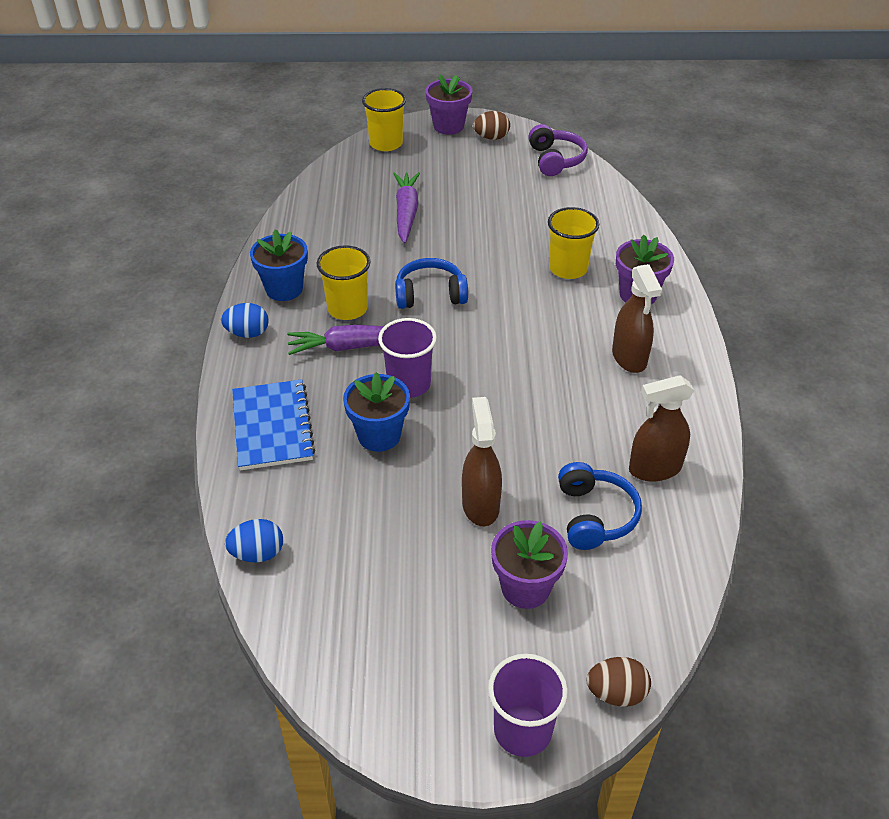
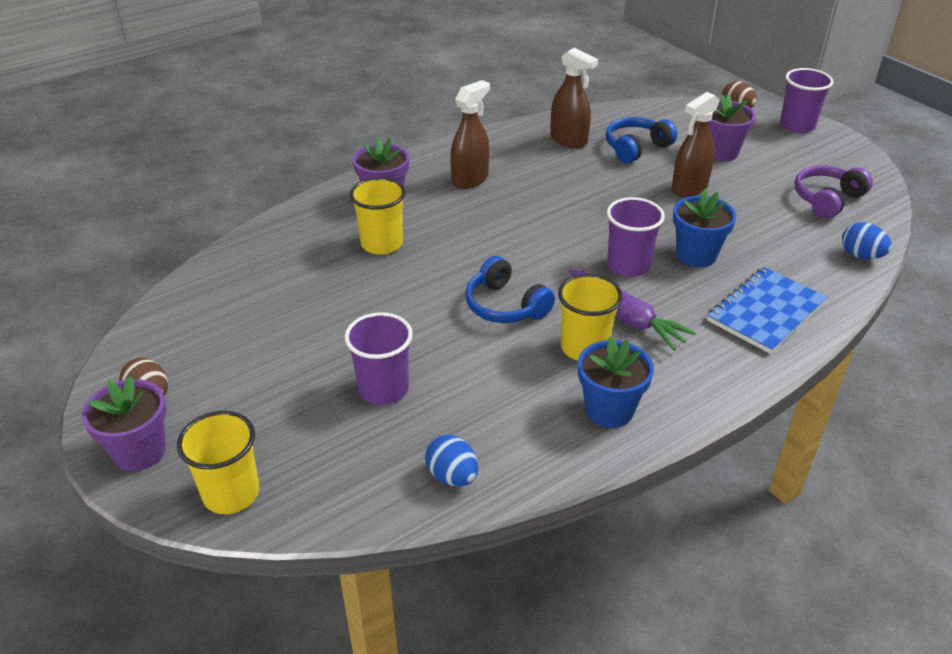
camera: 125 degrees left, 5 degrees down
(247, 333) = (697, 395): blue egg -> blue egg (452, 476)
(406, 213) = (383, 389): purple carrot -> purple cup
(555, 160) = (174, 323): purple headphones -> purple headphones (827, 199)

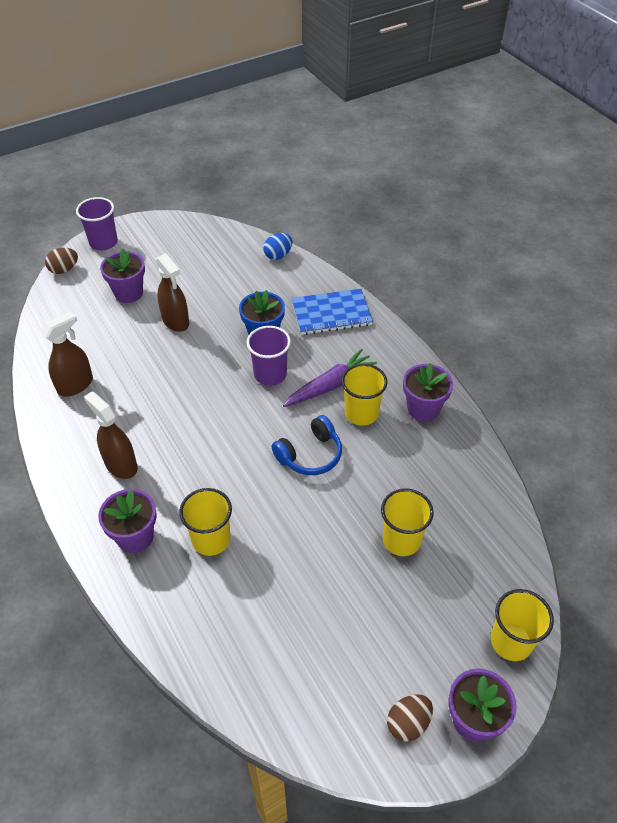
camera: 85 degrees left, 10 degrees up
(383, 389) = (401, 540): purple cup -> yellow cup
(452, 476) = (485, 500): blue egg -> none
(609, 410) = (423, 409): blue flower pot -> purple flower pot
(636, 148) = (104, 342): blue headphones -> none
(765, 312) = (331, 314): blue notebook -> blue notebook turned 60 degrees counterclockwise
(827, 199) = (209, 253): purple headphones -> none

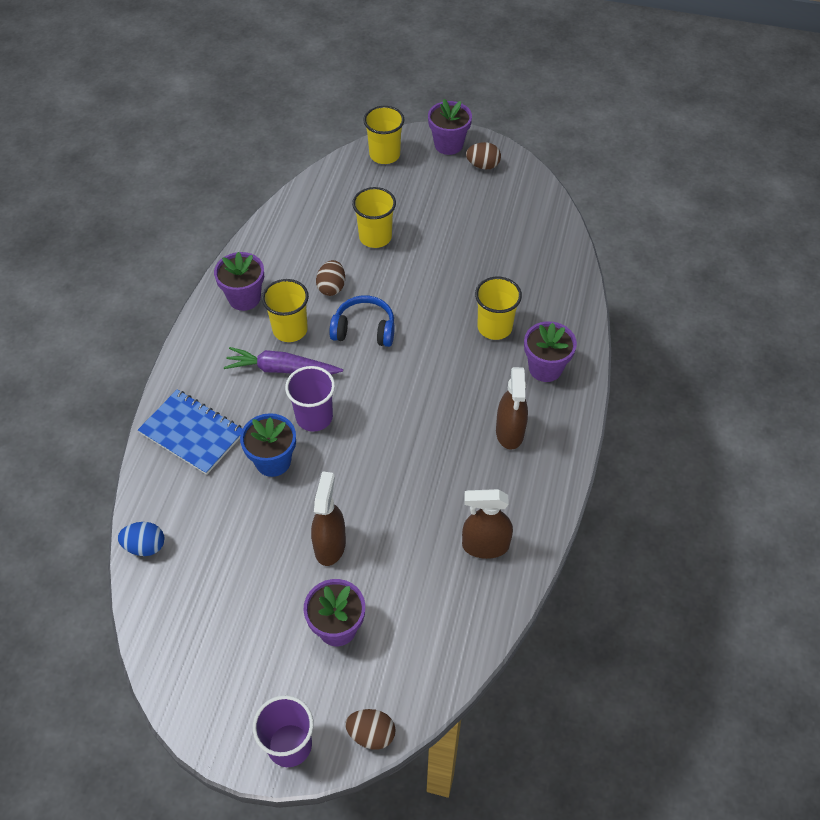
camera: 135 degrees left, 5 degrees up
(376, 467) = (331, 287): none -> brown egg

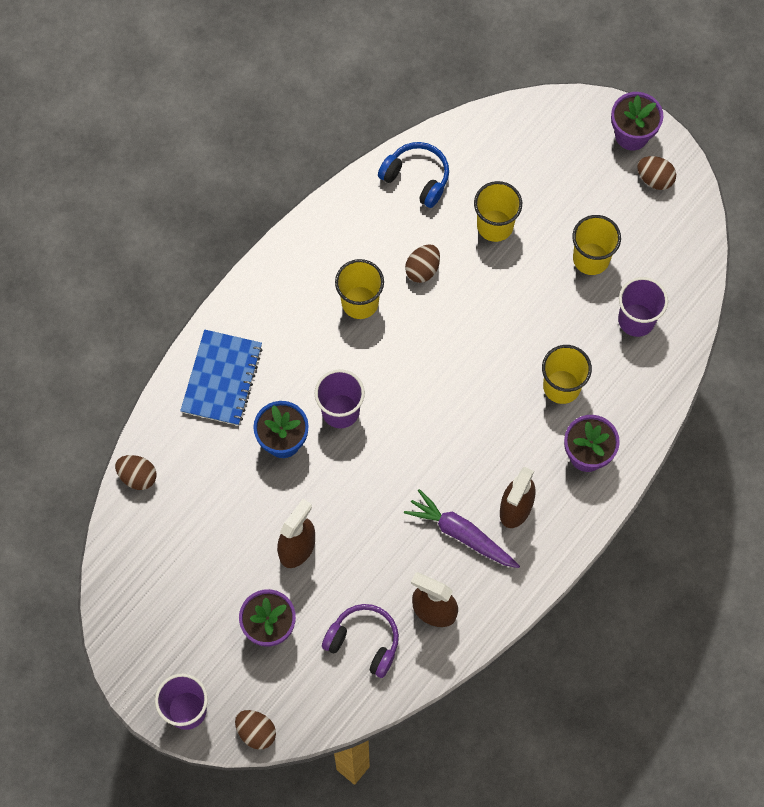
camera: 25 degrees right, 15 degrees up
(145, 546) = (138, 476): blue egg -> brown egg
(192, 433) = (222, 379): blue notebook -> blue notebook turned 45 degrees clockwise
(244, 298) = (331, 245): purple flower pot -> none
(282, 369) = (333, 344): purple carrot -> purple carrot (461, 534)
(364, 329) = (432, 333): blue headphones -> blue headphones (416, 178)
(384, 155) = (555, 120): yellow cup -> yellow cup (591, 258)
(435, 601) = (364, 642): none -> purple headphones
(526, 259) = (636, 320): none -> purple cup

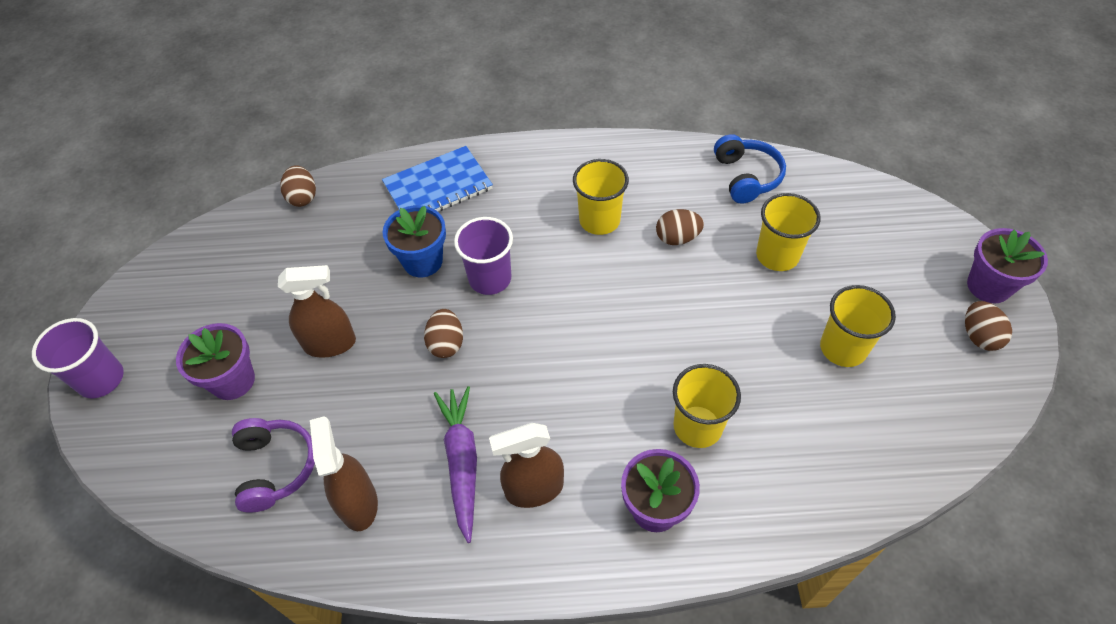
camera: 50 degrees right, 15 degrees down
(256, 732) = (112, 449): brown egg -> brown egg (446, 343)
(636, 320) = (837, 435): purple cup -> none

